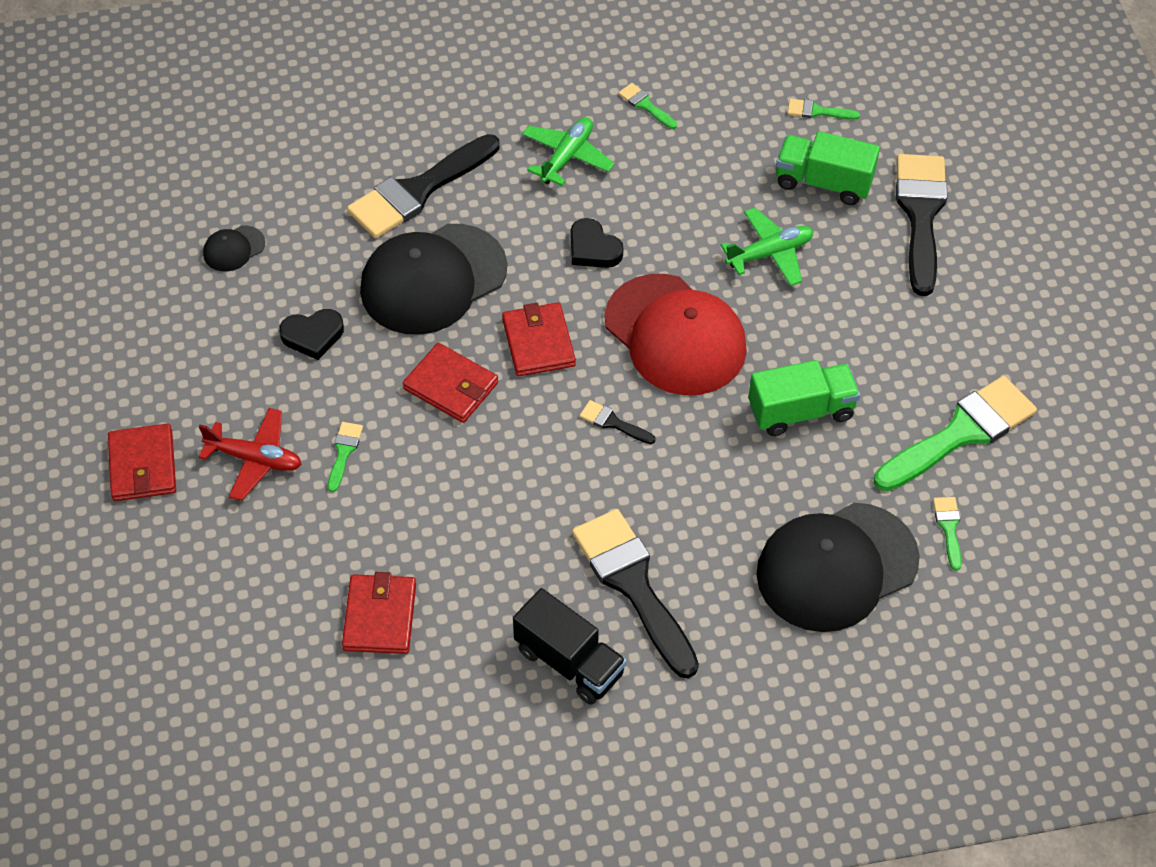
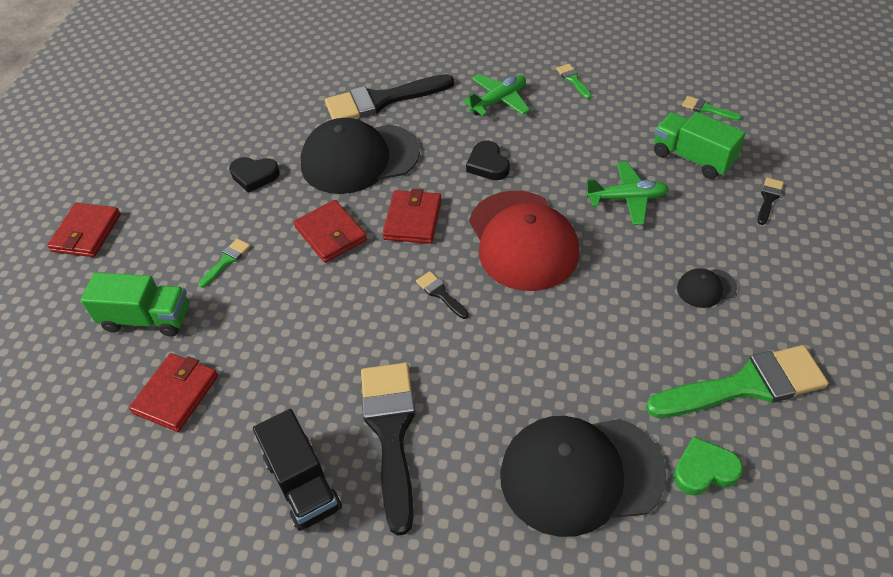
camera: 25 degrees right, 5 degrees down
(234, 249) = (237, 110): black cap -> black cap (706, 288)
(255, 459) = (162, 249): red plane -> none
(801, 411) = (603, 327): green truck -> green truck (147, 319)
(921, 214) = (768, 199): black brush -> black brush, size x0.43
(948, 528) = (704, 470): green brush -> green heart

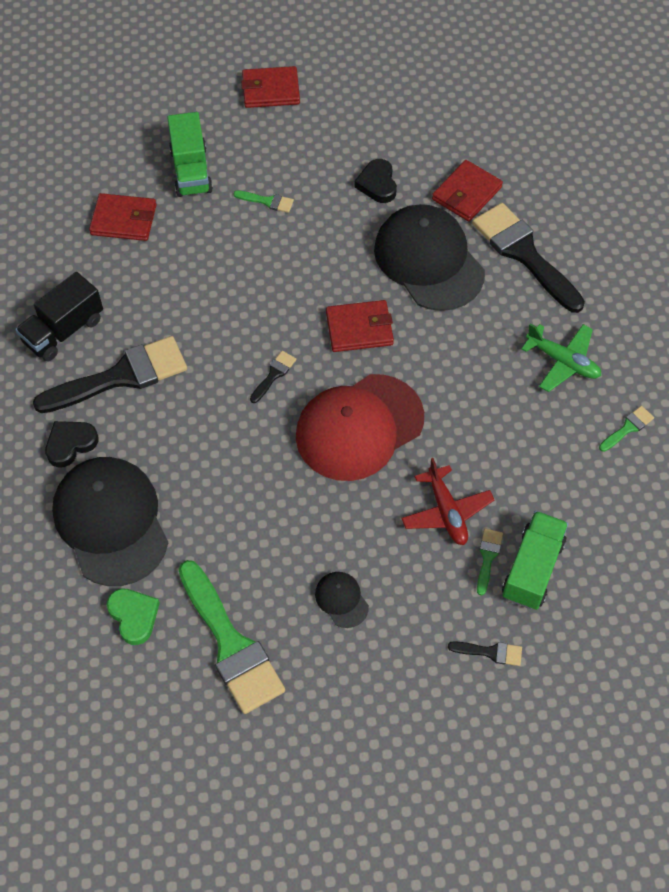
camera: 70 degrees right, 10 degrees up
(331, 234) = (321, 268): red wallet -> red wallet (466, 193)
(488, 164) = (457, 374): black heart -> black heart (70, 444)
(627, 199) = (446, 511): green plane -> red plane
(707, 109) = (625, 576): green brush -> green brush (488, 557)

